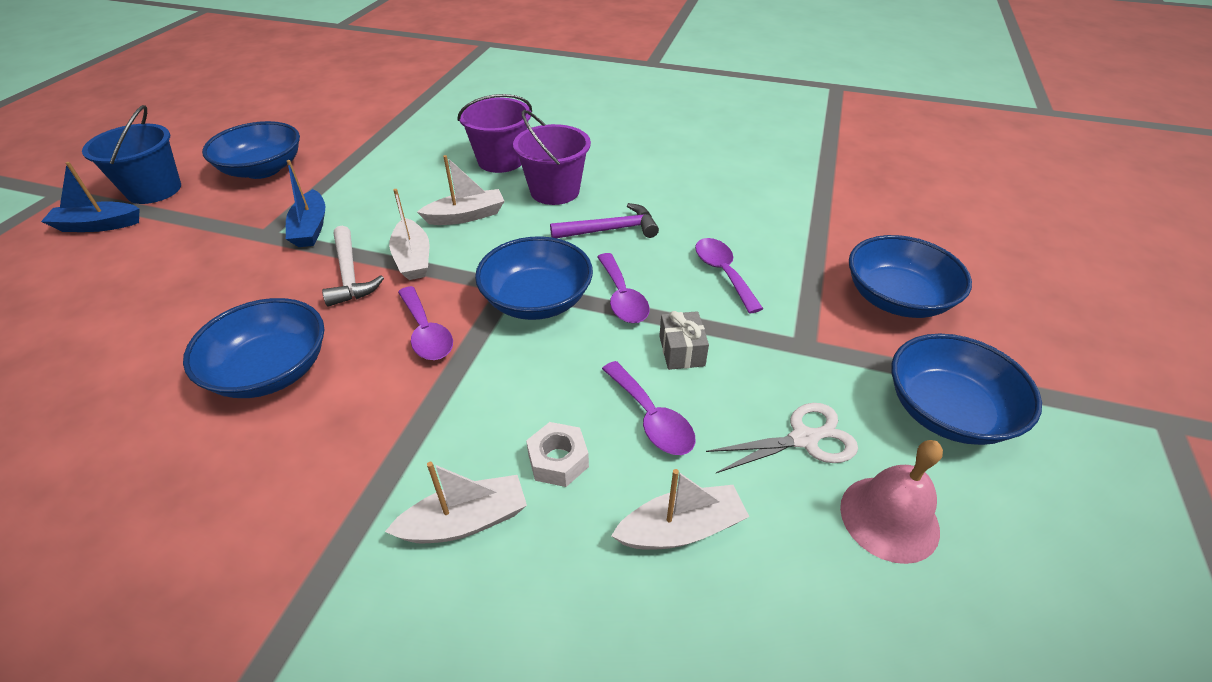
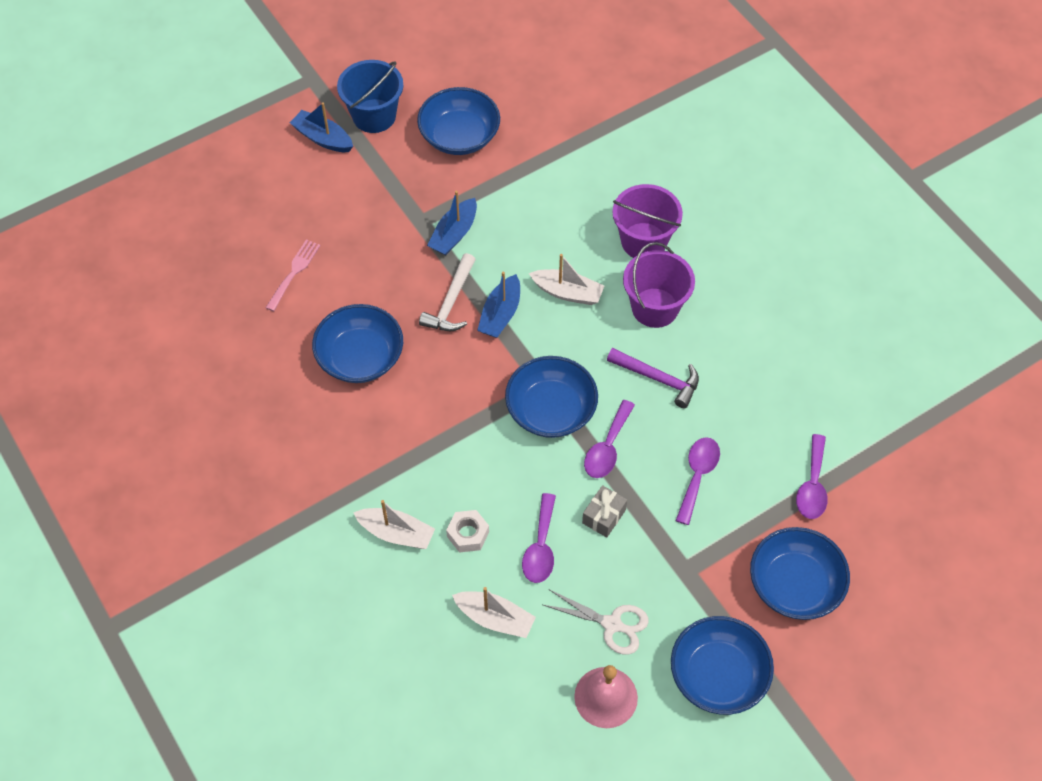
camera: 40 degrees right, 15 degrees up
(122, 340) = (294, 273): none -> pink fork
(413, 259) = (500, 314): white boat -> blue boat
(426, 333) = (463, 389): purple spoon -> purple spoon (812, 485)

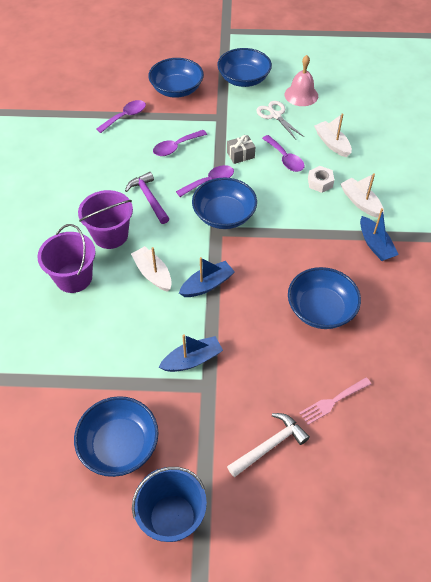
camera: 145 degrees left, 5 degrees down
(323, 138) = (233, 522): blue boat -> blue boat (375, 244)
(451, 302) = (233, 311): white hammer -> white hammer (270, 445)
(540, 547) = (285, 159): purple spoon -> purple spoon turned 105 degrees clockwise

